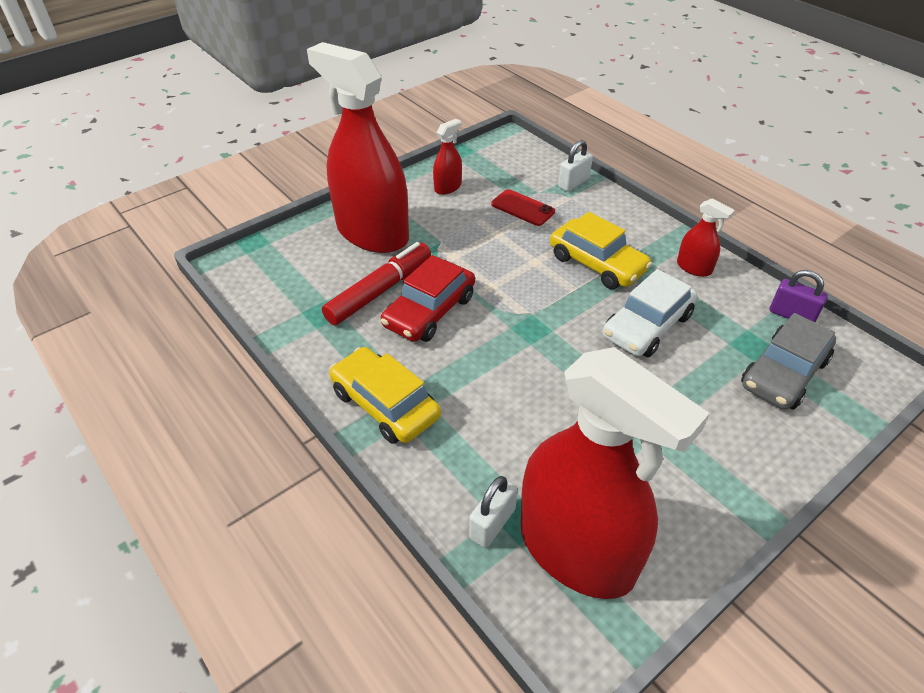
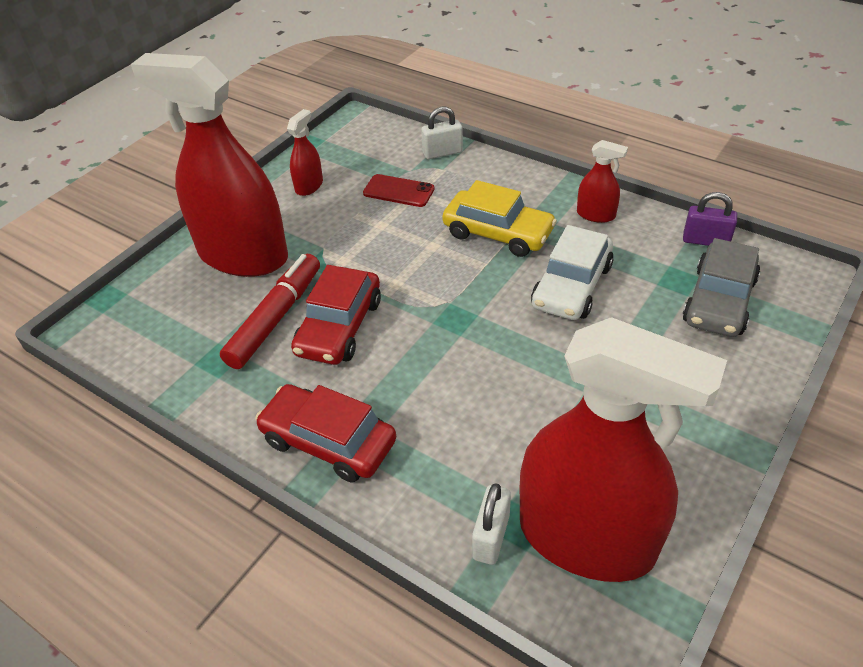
camera: 15 degrees left, 0 degrees up
(385, 404) = (328, 442): yellow car -> red car
(573, 183) = (442, 153): white padlock -> white padlock turned 45 degrees clockwise

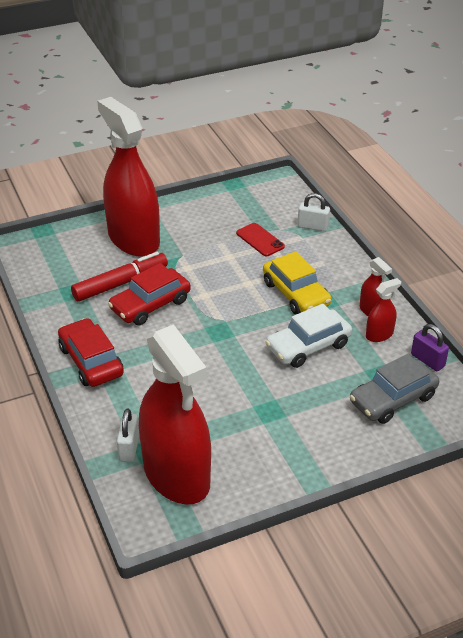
camera: 30 degrees right, 5 degrees down
(309, 186) = (208, 213): red spray bottle -> red spray bottle (379, 335)
(491, 537) = (129, 448): white padlock -> white padlock turned 45 degrees counterclockwise

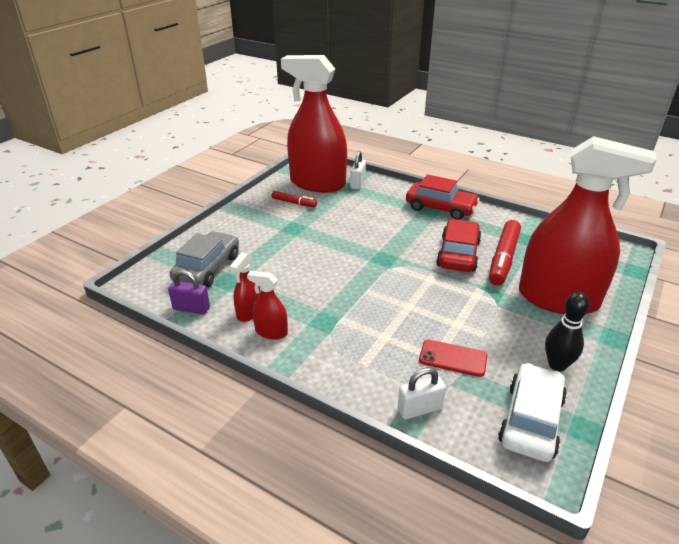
camera: 145 degrees right, 5 degrees down
(129, 448) = (357, 183): white padlock -> white padlock turned 45 degrees clockwise
(201, 210) = (557, 365): none -> black bowling pin
(236, 451) = (294, 203): none -> red marker
(296, 293) = (356, 316): yellow car -> none
(308, 346) = (304, 277): white car -> white car (531, 420)

